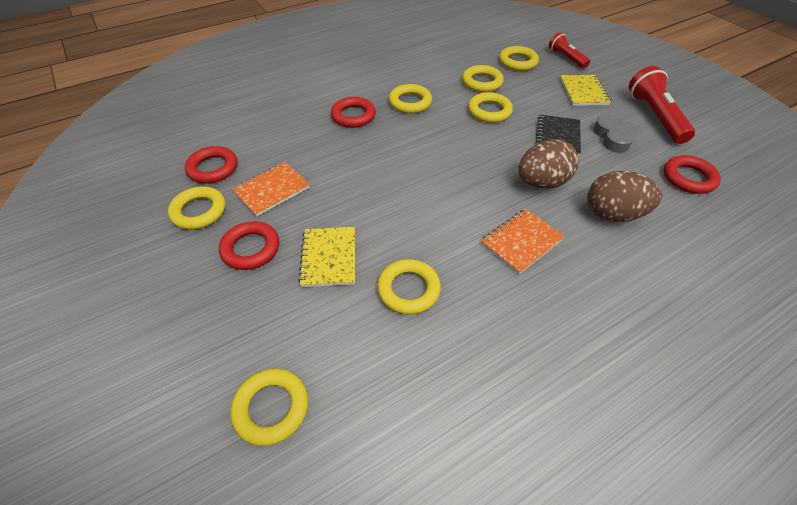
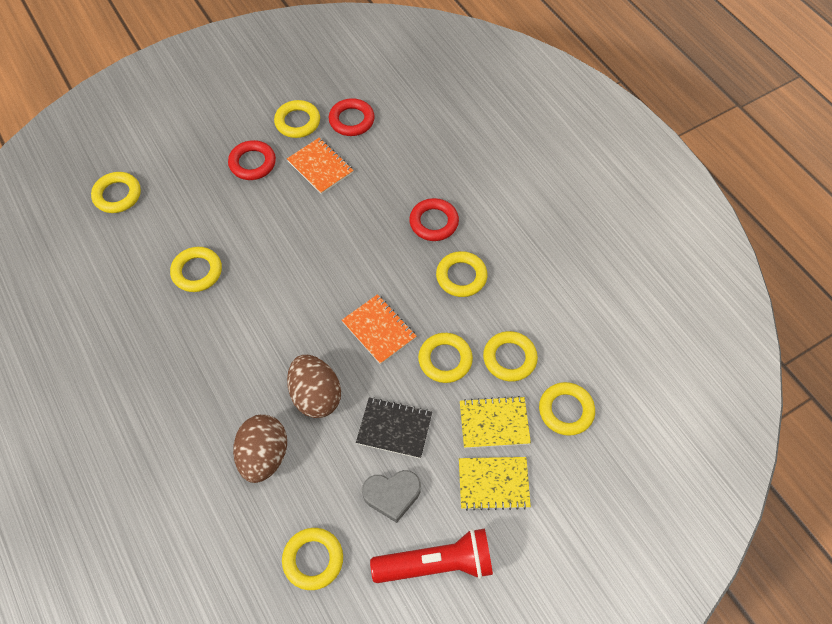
camera: 90 degrees right, 10 degrees up
(329, 257) = (237, 216): yellow notebook -> yellow notebook (494, 423)
(521, 242) = (237, 363): orange notebook -> orange notebook (379, 330)
(566, 58) = (584, 481): red flashlight -> none
(688, 178) = (313, 559): red ring -> yellow ring

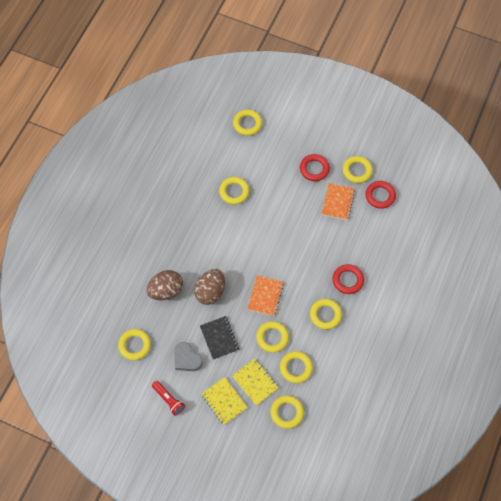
camera: 55 degrees right, 5 degrees up
(436, 564) = (168, 400): red flashlight -> red flashlight, size x0.61

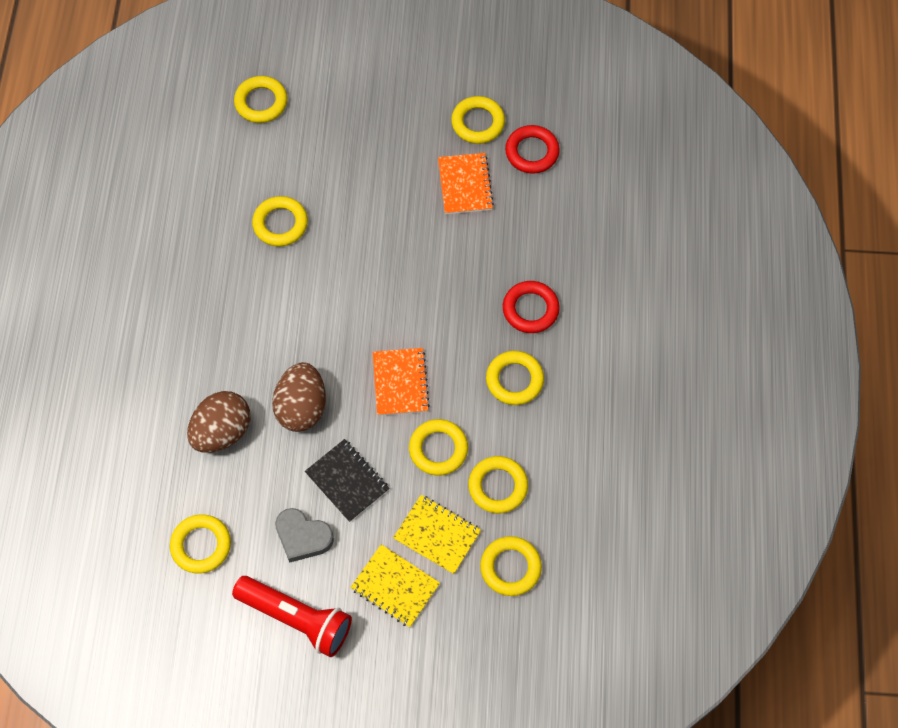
camera: 20 degrees left, 0 degrees up
(168, 400) = (296, 618): red flashlight -> red flashlight, size x1.64
(314, 169) = (404, 142): red ring -> none

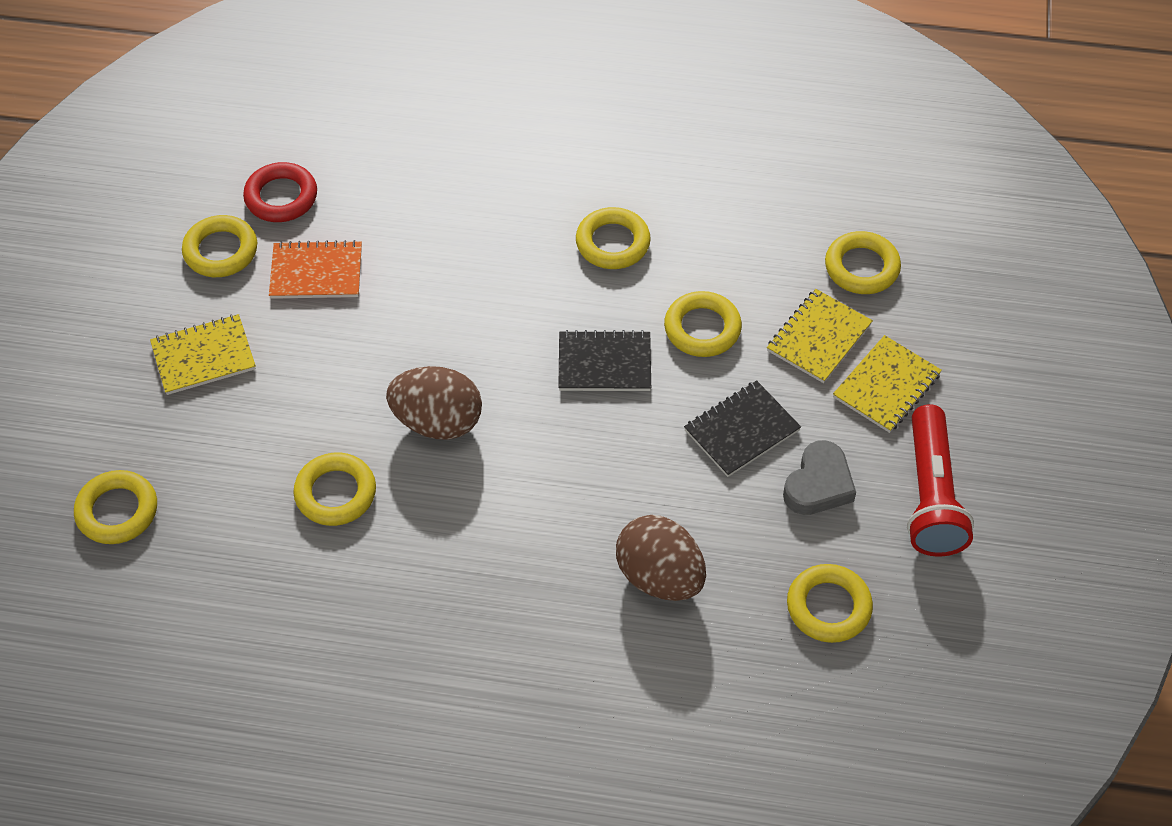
camera: 85 degrees left, 10 degrees down
(296, 618) = (930, 496): red flashlight -> red flashlight turned 150 degrees clockwise
(302, 407) = (630, 478): brown egg -> brown egg (437, 422)
(385, 128) = (203, 356): none -> yellow notebook
(400, 382) = (604, 363): orange notebook -> black notebook
(498, 486) = (756, 271): yellow ring -> none
(530, 309) = (515, 218): red ring -> none

